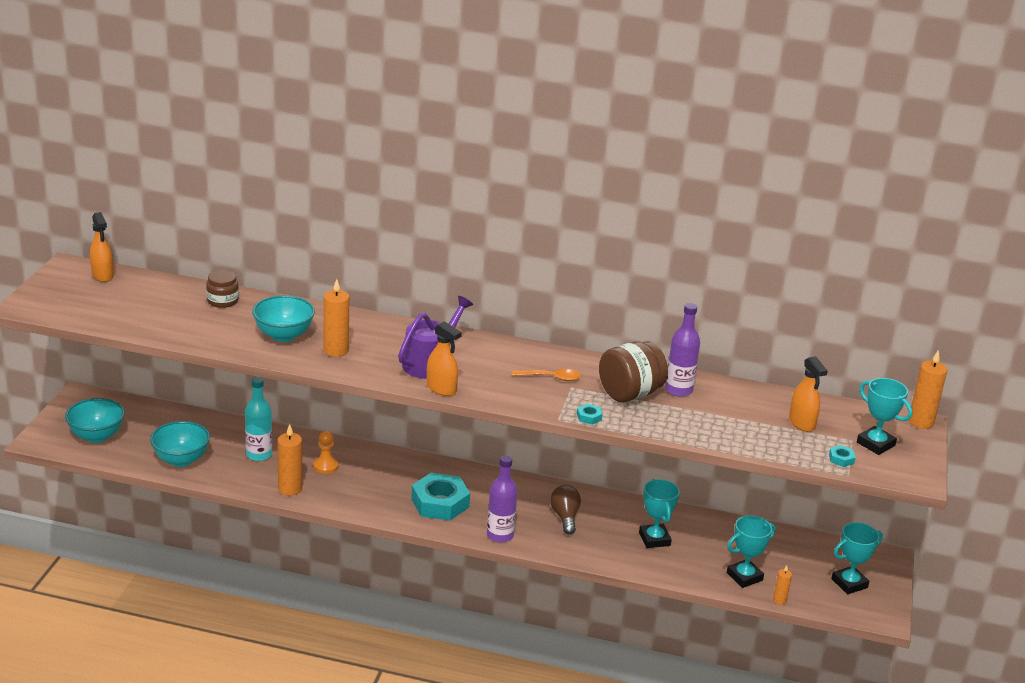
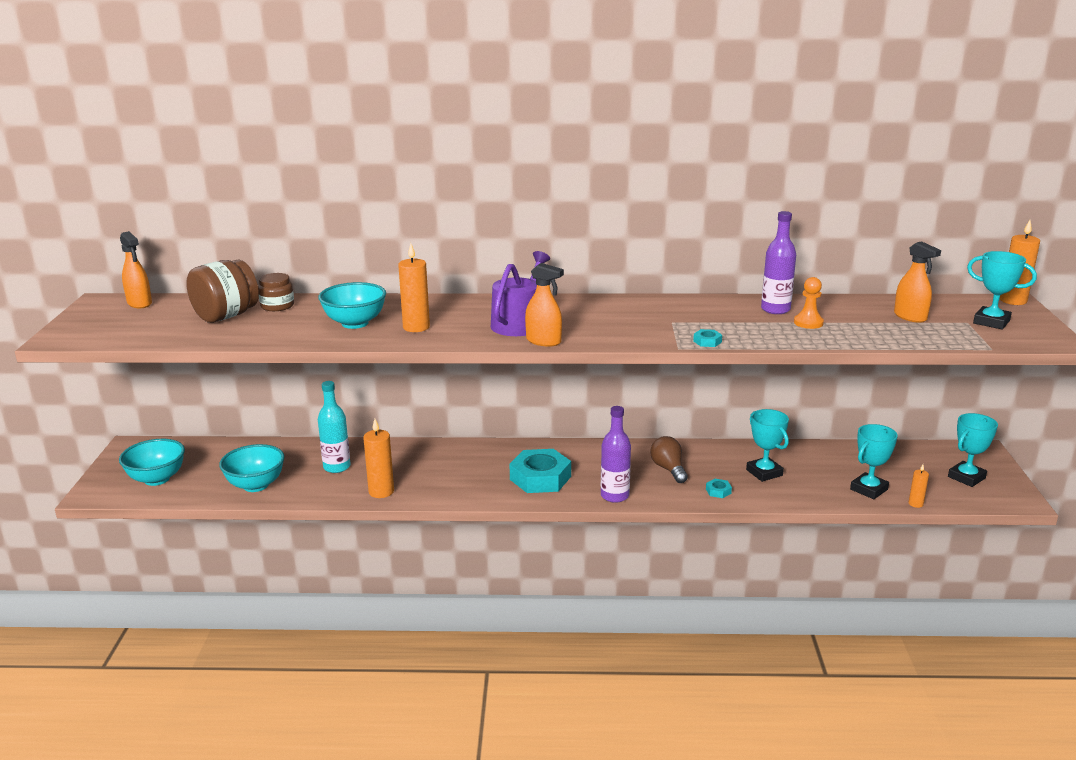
camera: 10 degrees left, 5 degrees down
(325, 466) = (410, 465): orange pawn -> orange pawn (808, 323)
(551, 378) = (647, 318): orange spoon -> none
(630, 394) = (732, 319): brown jar -> brown jar (226, 316)
(841, 459) = (972, 337): turquoise nut -> turquoise nut (718, 491)

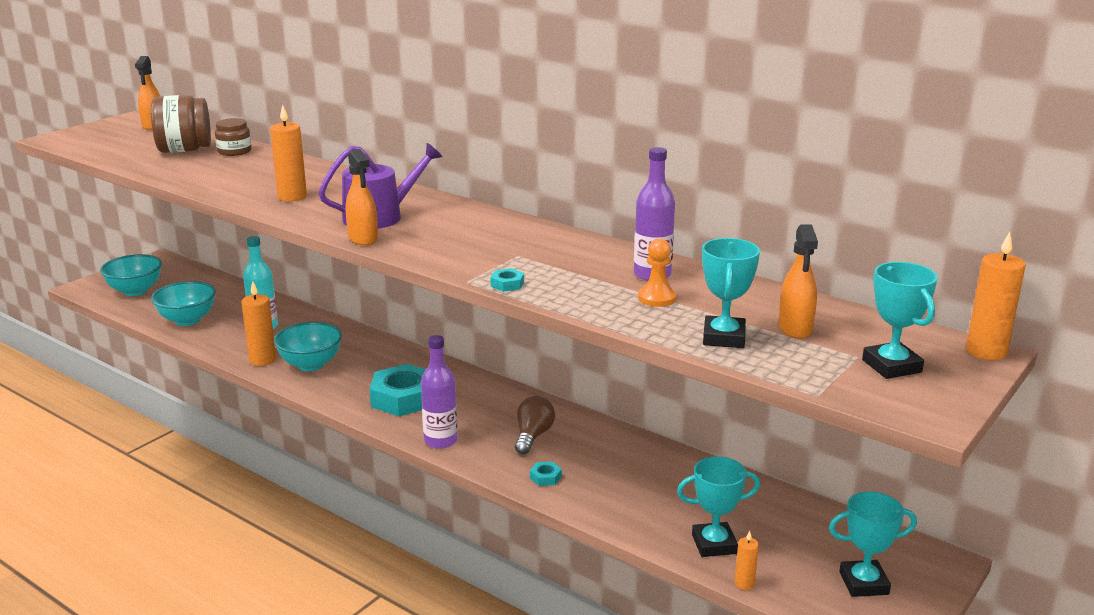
camera: 35 degrees right, 0 degrees up
(355, 323) = (256, 180): turquoise bowl -> turquoise bowl (311, 364)
(764, 472) = (625, 478): turquoise trophy -> turquoise trophy (724, 338)

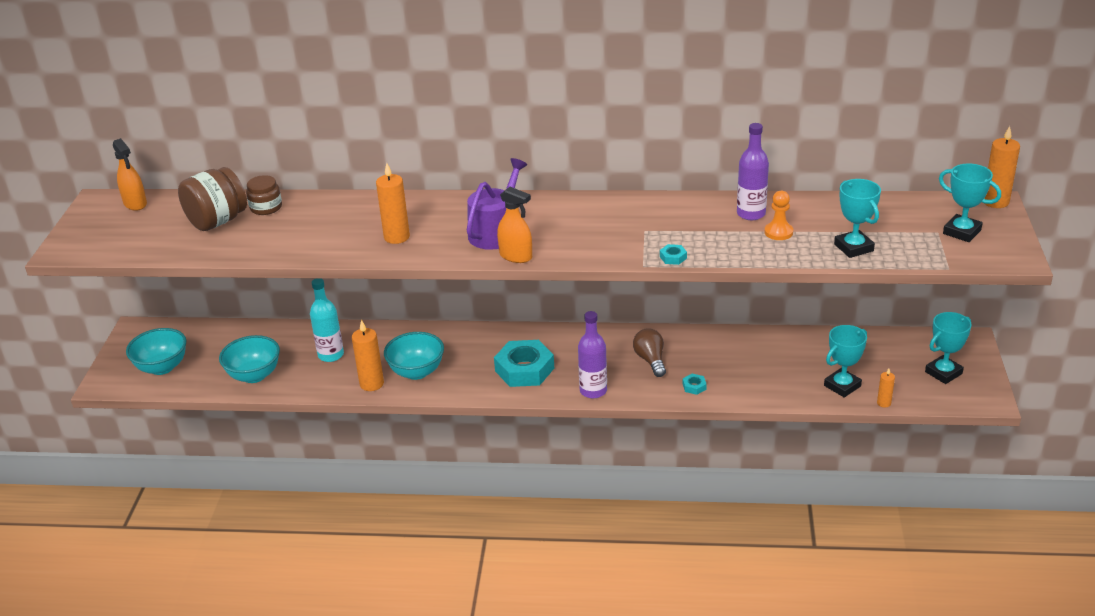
camera: 30 degrees left, 10 degrees up
(795, 328) = (883, 224): orange spray bottle -> none

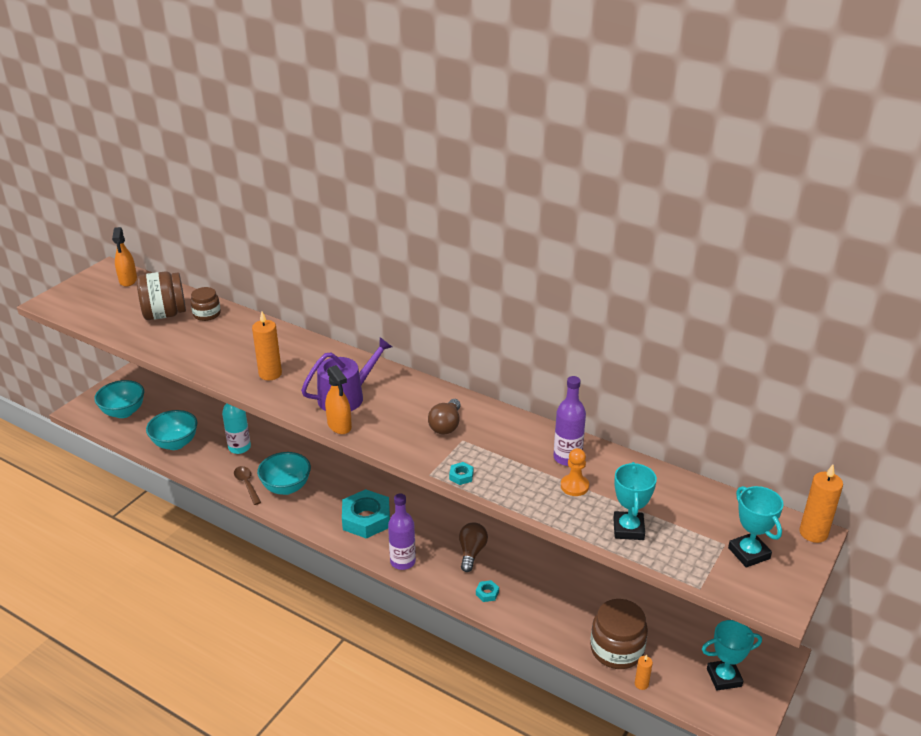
camera: 25 degrees right, 0 degrees up
(372, 384) = (247, 484): orange candle -> brown spoon
(617, 224) = (446, 425): none -> brown light bulb
(842, 386) = (617, 649): turquoise trophy -> brown jar

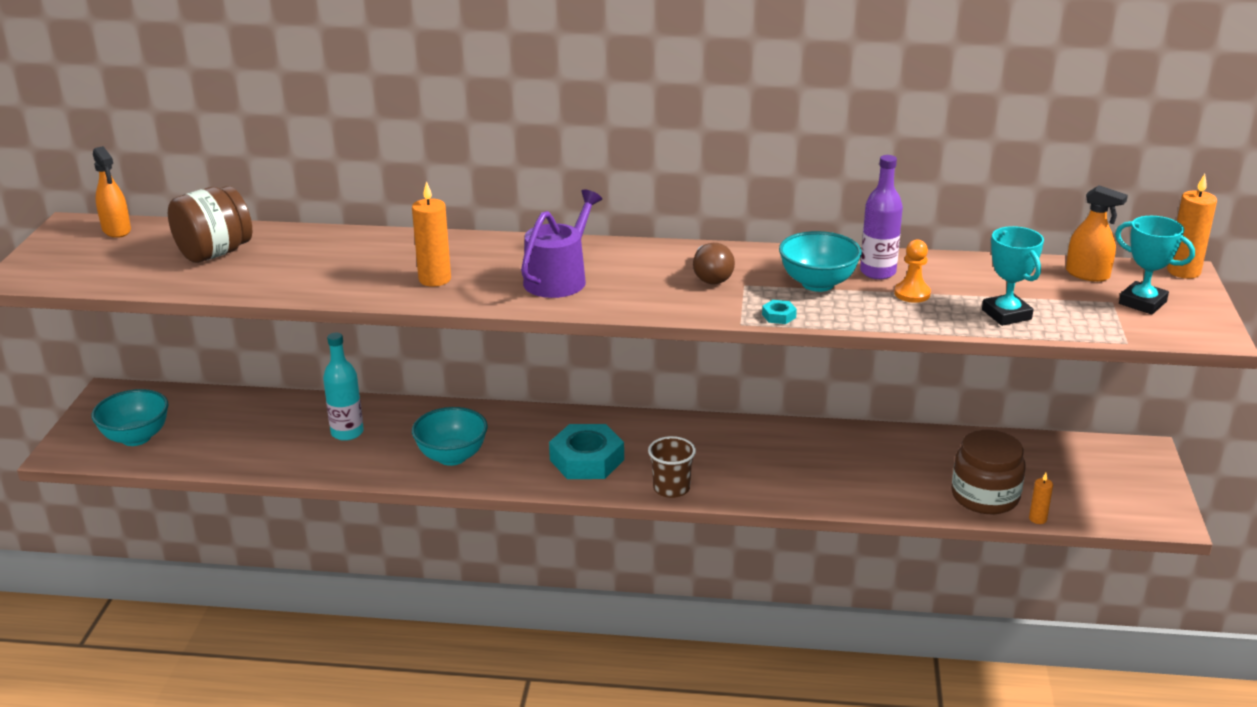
camera: 25 degrees left, 5 degrees down
(175, 443) = (249, 452): turquoise bowl -> turquoise bowl (818, 284)
(207, 314) = (277, 241): brown jar -> none
(247, 484) = (394, 468): brown spoon -> none
(339, 425) = (581, 306): orange spray bottle -> orange spray bottle (1087, 274)
(403, 561) = (671, 488): purple bottle -> brown cup
(471, 552) = (745, 456): brown light bulb -> none
(487, 593) = (798, 489): turquoise nut -> none
(724, 677) = (1113, 487): turquoise trophy -> none

